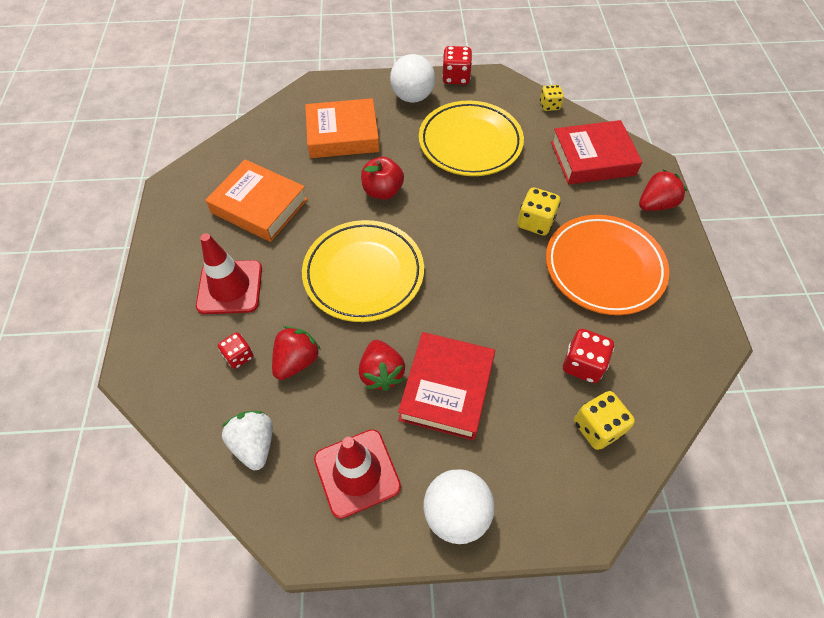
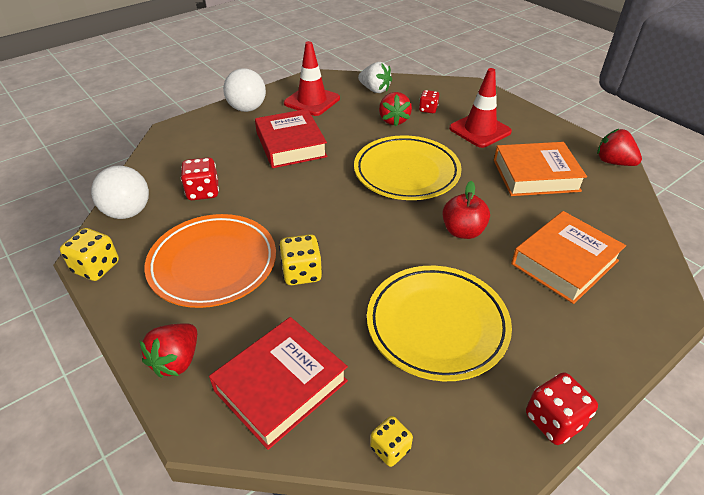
camera: 145 degrees right, 15 degrees down
(381, 373) = (338, 135): red strawberry -> red strawberry (613, 162)
(412, 97) = (563, 351): white ball -> white ball (128, 212)
(597, 427) = (179, 166): yellow dice -> yellow dice (96, 267)

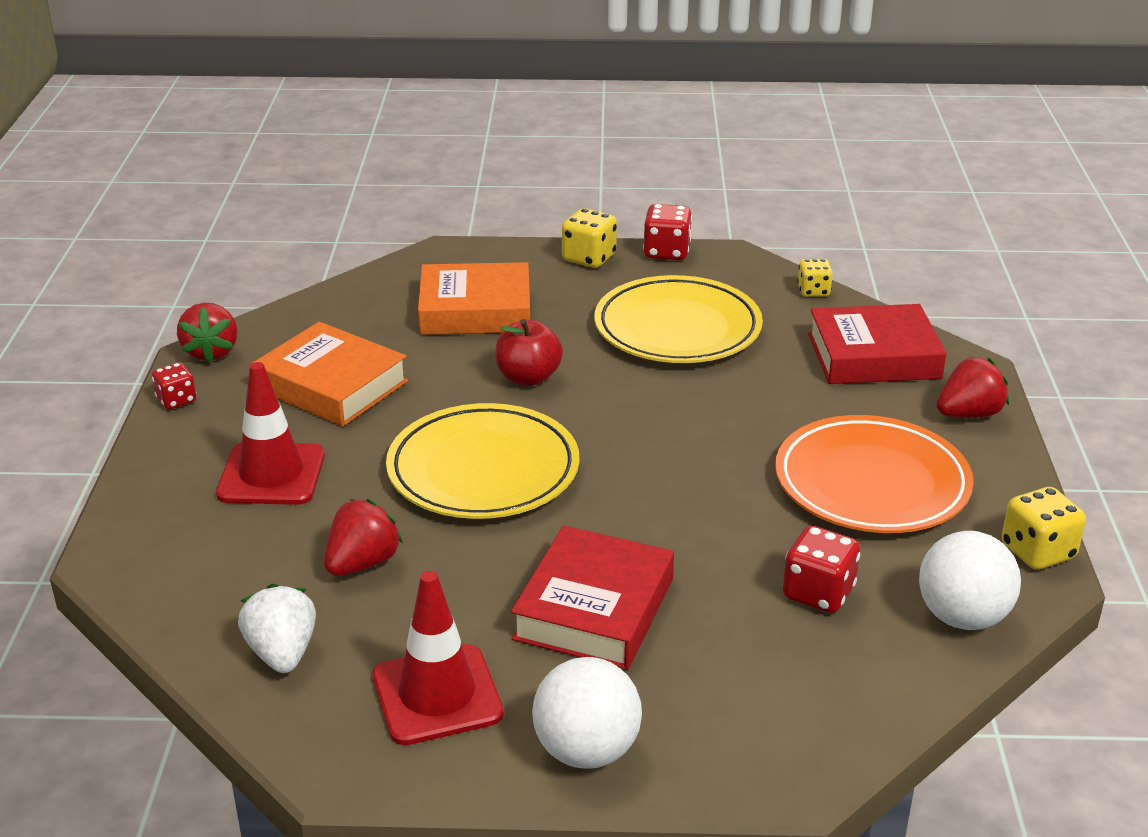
camera: 140 degrees left, 10 degrees down
(302, 273) = (768, 425): yellow dice -> yellow dice (589, 258)
(428, 109) = (273, 553): red dice -> red dice (176, 400)

